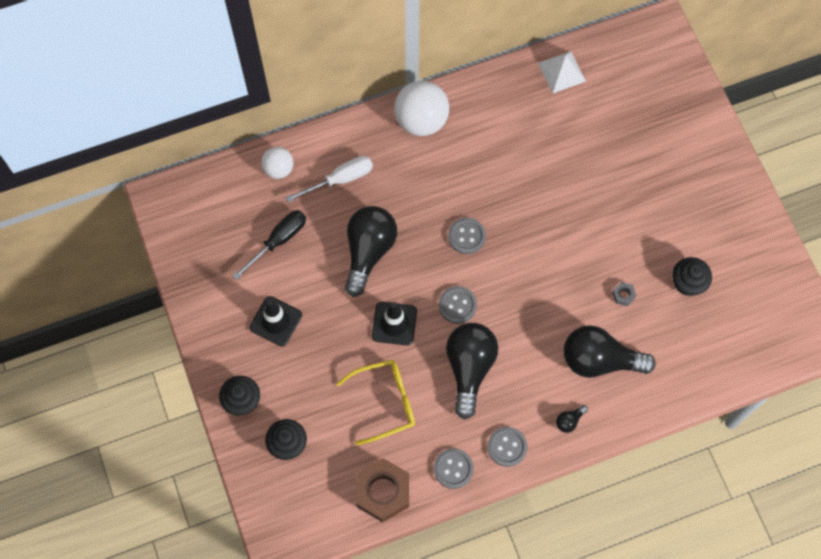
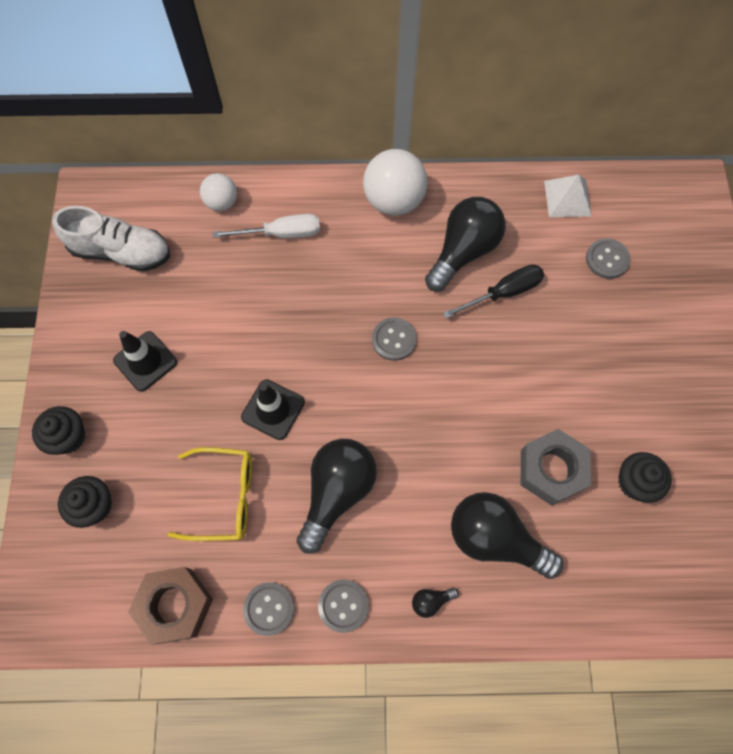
camera: 20 degrees right, 0 degrees up
(213, 239) = (121, 252): none -> white shoe
(278, 241) = (187, 276): black screwdriver -> black screwdriver (503, 293)
(368, 251) = (279, 320): black light bulb -> black light bulb (463, 251)
(457, 305) = (352, 413): grey button -> grey button (607, 259)
(623, 295) = (551, 470): grey nut -> grey nut, size x2.44

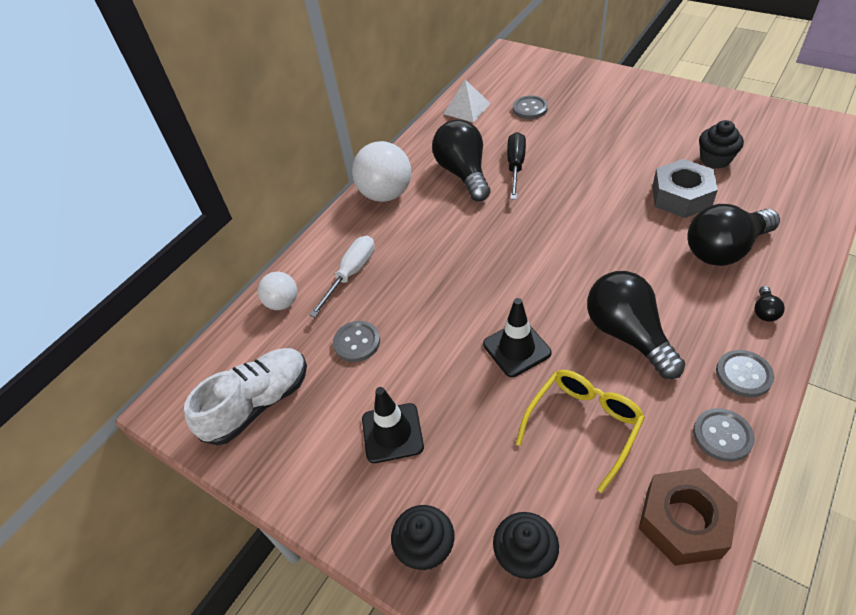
camera: 50 degrees left, 20 degrees down
(394, 339) = (508, 241): grey button -> grey button (357, 342)

